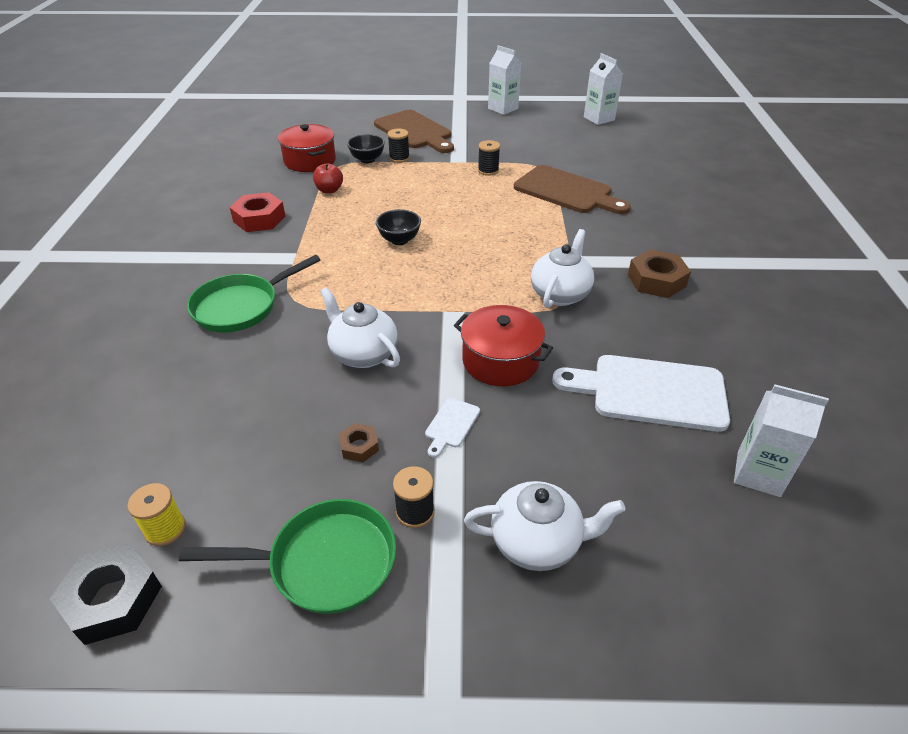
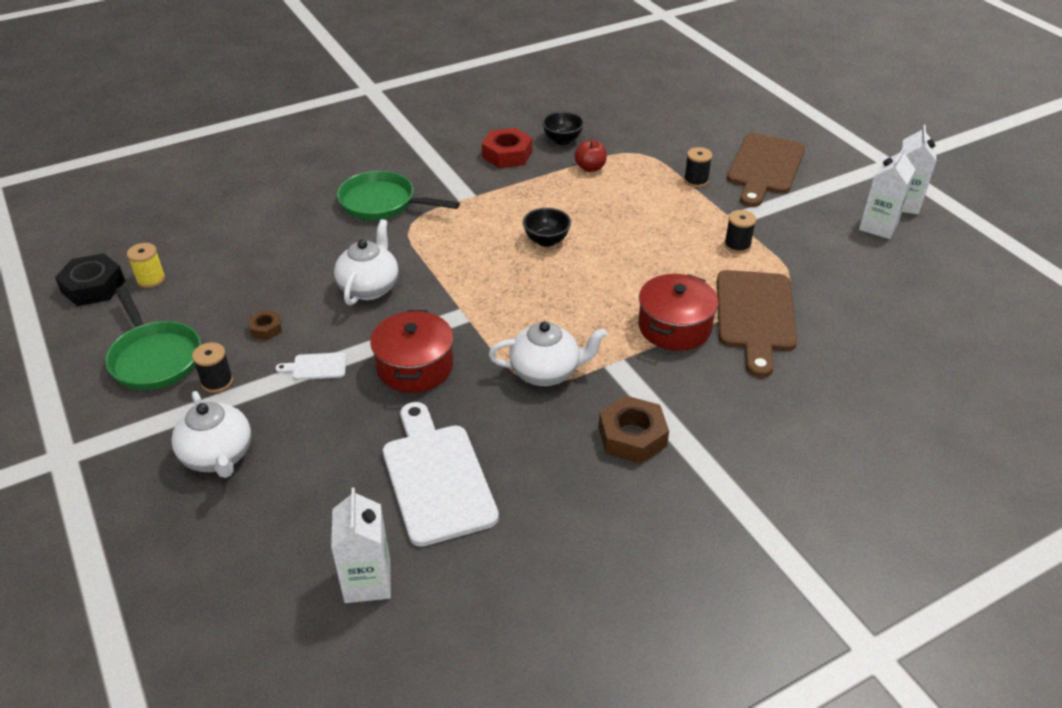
camera: 60 degrees right, 0 degrees up
(310, 161) = (630, 135): red pot -> red pot (674, 327)
(367, 160) = (670, 164): black bowl -> black bowl (562, 140)
(599, 118) = (981, 285): white carton -> white carton (878, 226)

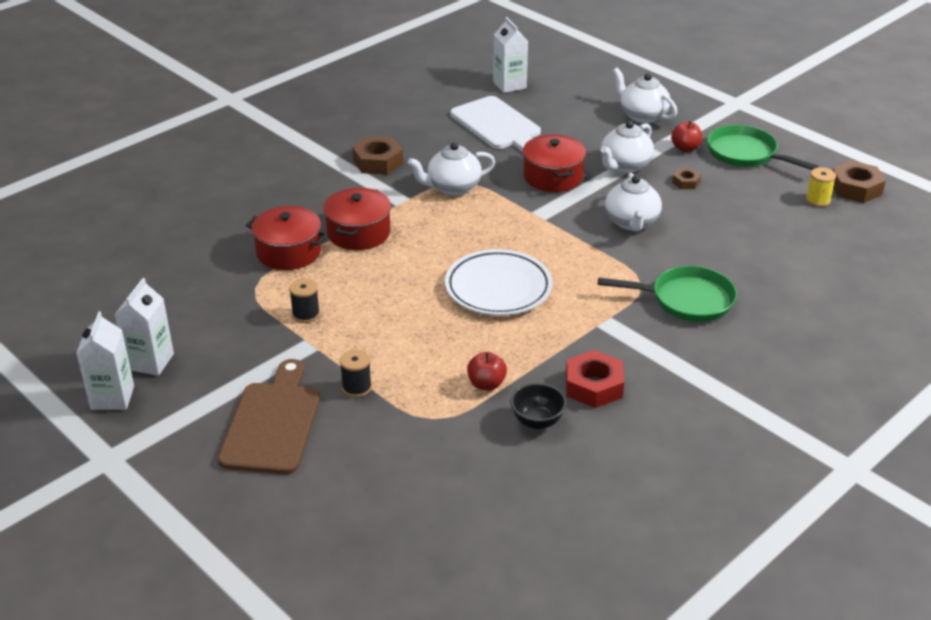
camera: 165 degrees right, 5 degrees down
(93, 287) = (855, 188): black nut -> brown nut
(217, 382) = (685, 148): black spool -> red apple
(316, 367) = (624, 166): white cutting board -> white teapot
(546, 241) = (498, 288): black bowl -> white plate
(755, 316) = (289, 252): brown cutting board -> red pot

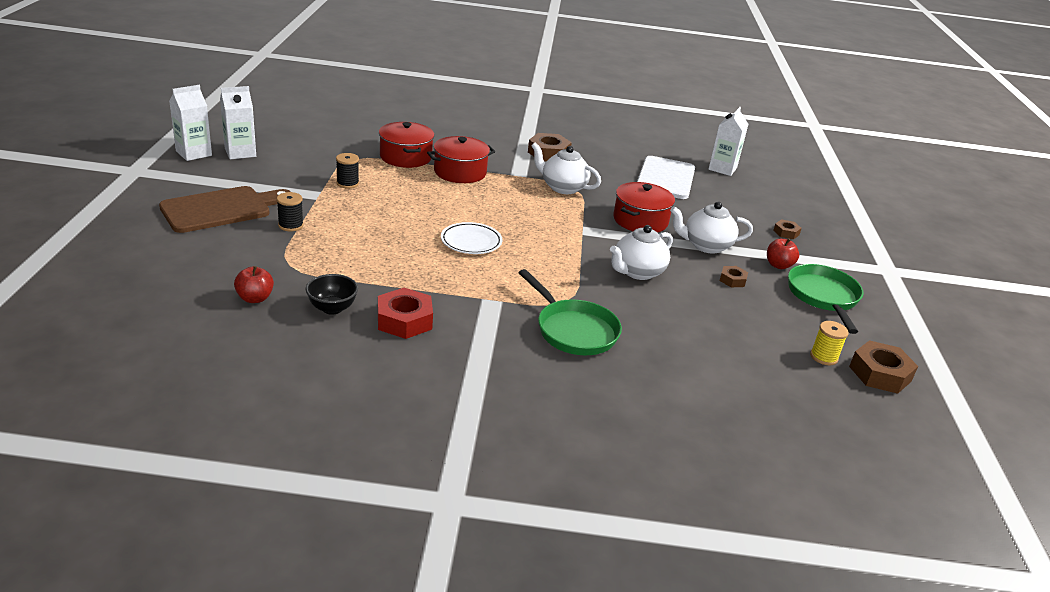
camera: 45 degrees right, 5 degrees down
(486, 384) = (352, 273): red apple -> red apple (255, 298)
(498, 288) = (471, 242): white plate -> white plate, size x0.64
(642, 116) = (786, 232): white teapot -> brown nut

